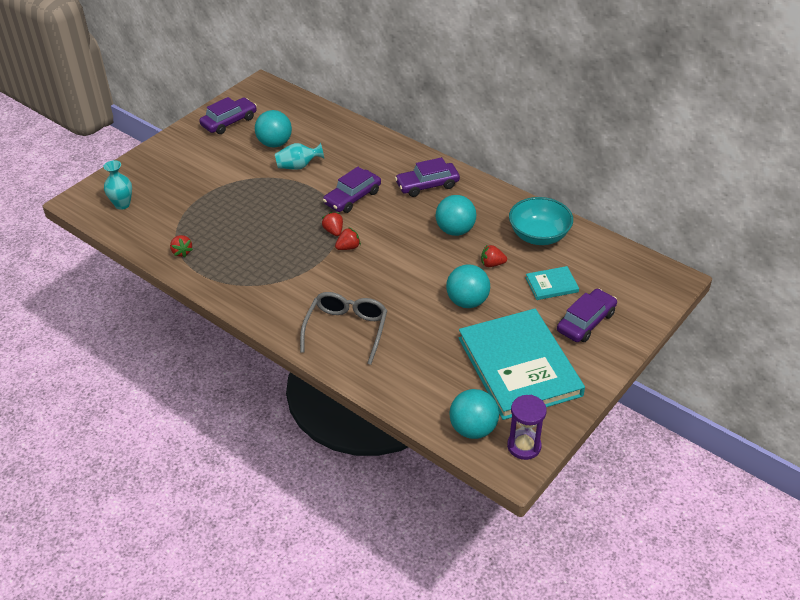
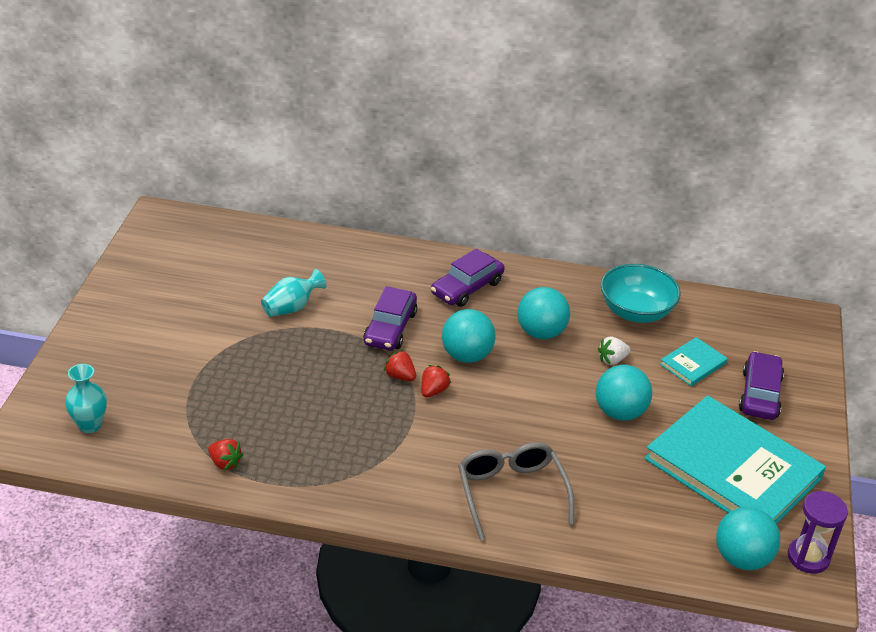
camera: 30 degrees left, 5 degrees down
(229, 122) = (154, 274): purple car -> none
(275, 143) = (238, 287): turquoise ball -> turquoise ball (466, 356)
(492, 264) = (612, 360): red strawberry -> white strawberry

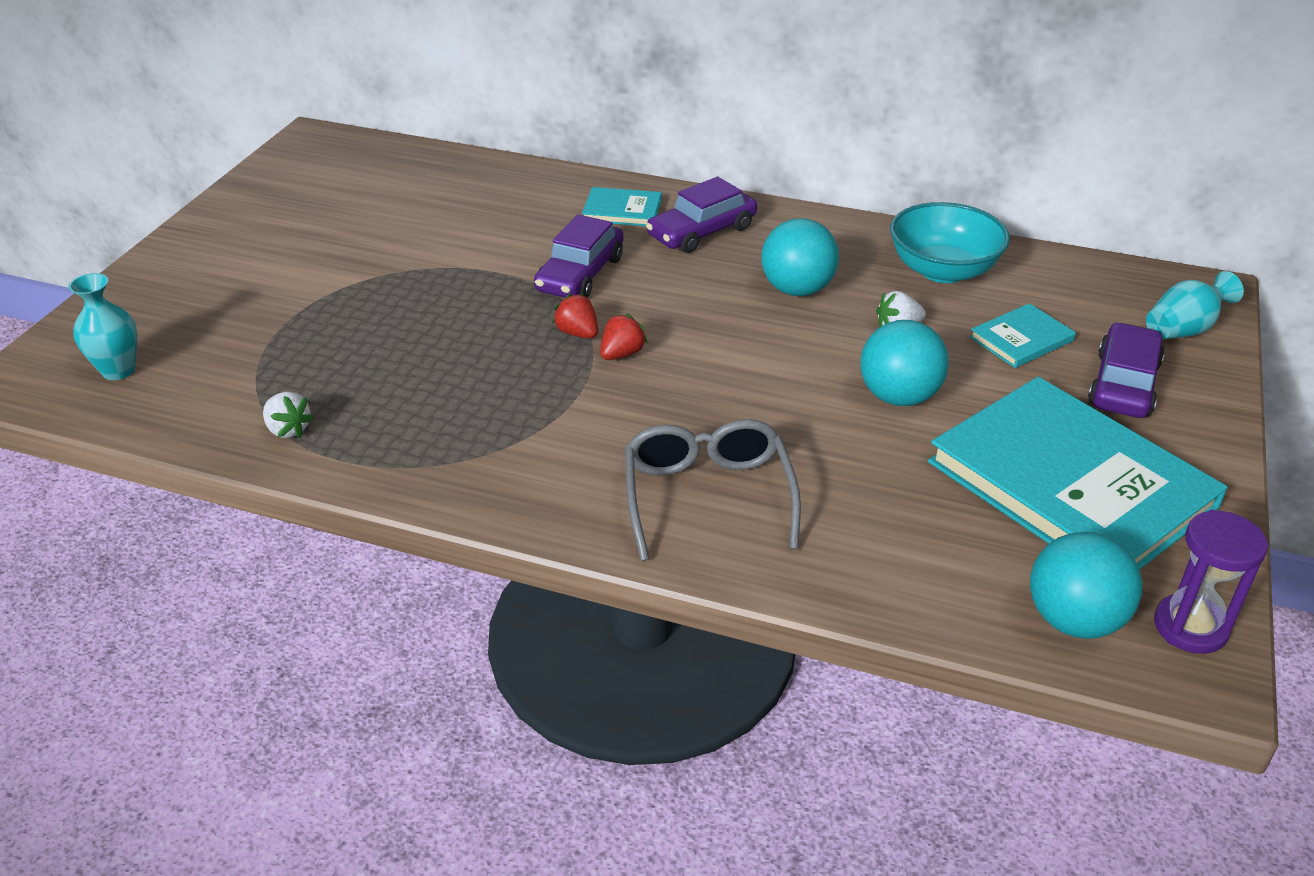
camera: 10 degrees right, 0 degrees up
(225, 463) = (288, 429): red strawberry -> white strawberry
(291, 308) = (450, 244): turquoise vase -> turquoise vase (1183, 330)
(407, 272) = (622, 210): none -> turquoise book
(466, 356) = (681, 312): turquoise ball -> none

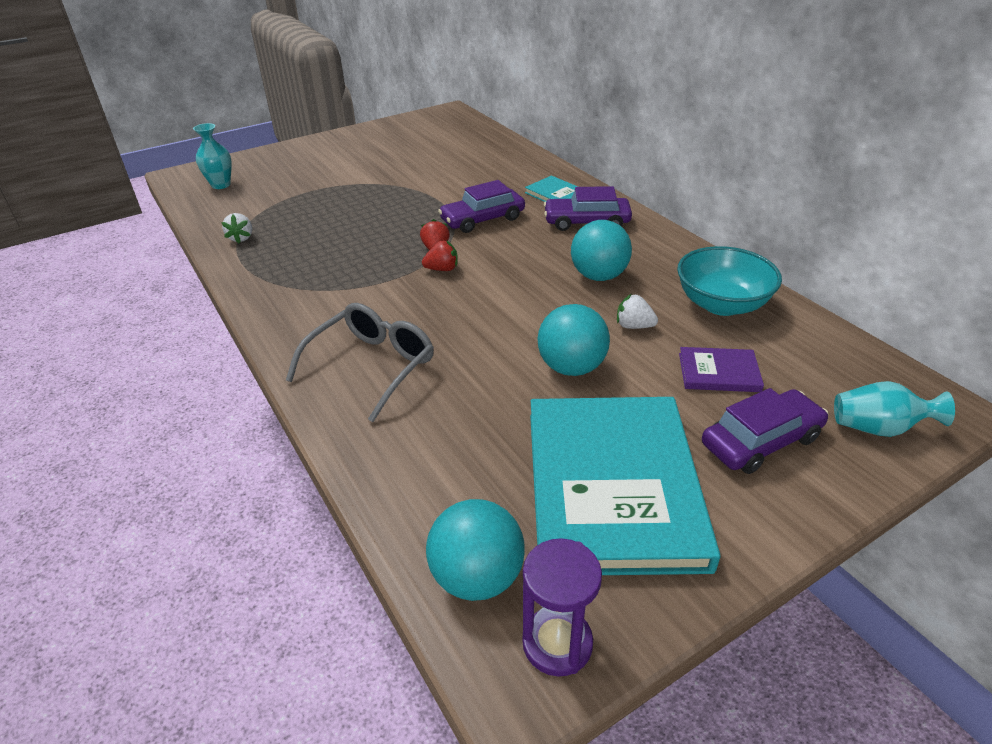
camera: 40 degrees right, 0 degrees up
(1021, 339) = (719, 372): turquoise book -> purple book

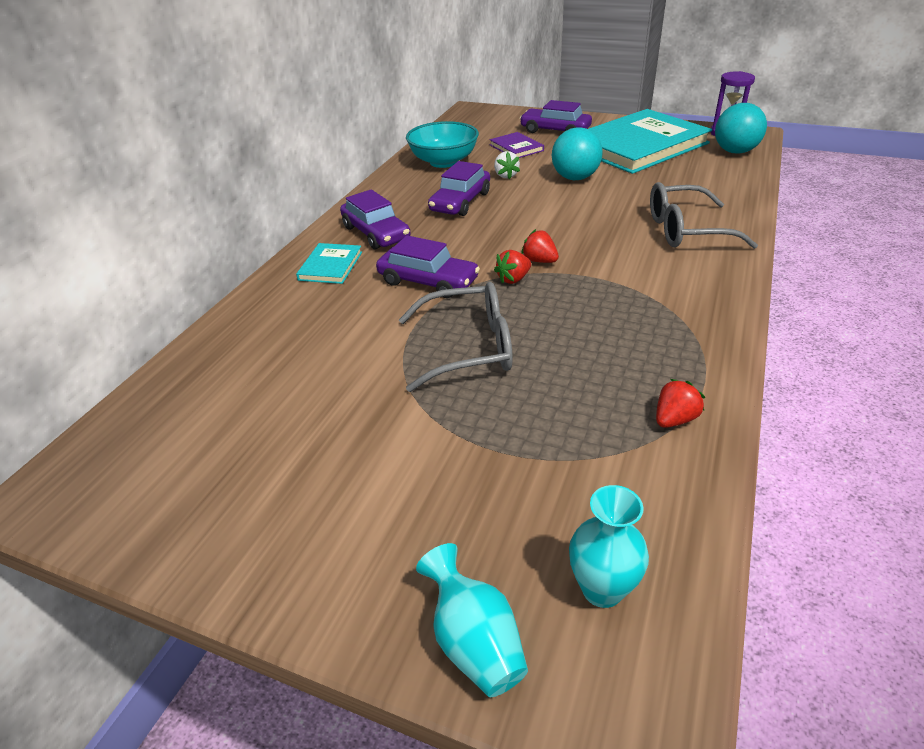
camera: 125 degrees left, 0 degrees up
(241, 238) = (674, 419): white strawberry -> red strawberry
(391, 209) = (469, 348): none -> grey glasses
(599, 276) = (460, 202): turquoise ball -> purple car
(878, 428) = (507, 116): turquoise vase -> turquoise vase (474, 641)

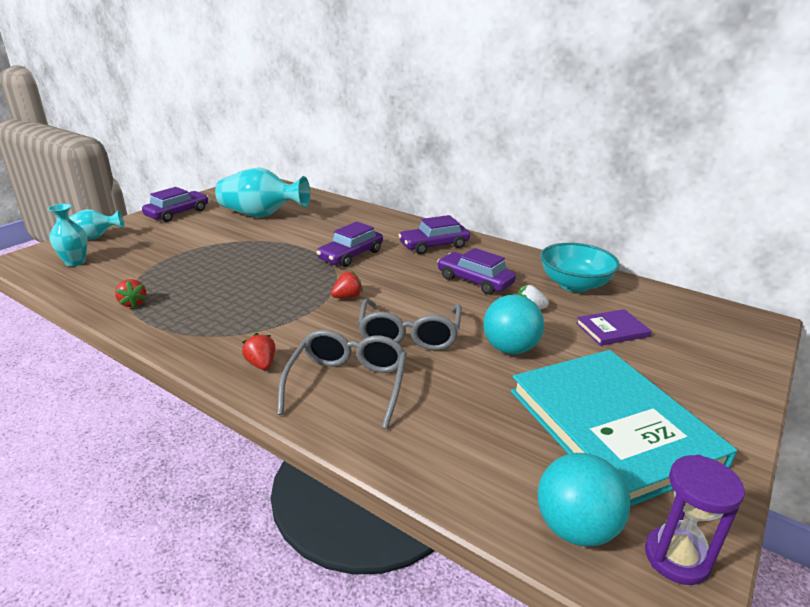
camera: 100 degrees right, 10 degrees down
(285, 410) = (261, 215): none -> turquoise vase
(330, 266) = (395, 230): turquoise book -> none
(469, 348) = (264, 258): grey glasses -> grey glasses (409, 335)
(513, 279) = (329, 283): red strawberry -> red strawberry (261, 364)
(555, 130) = (677, 369): purple car -> purple car (177, 213)

